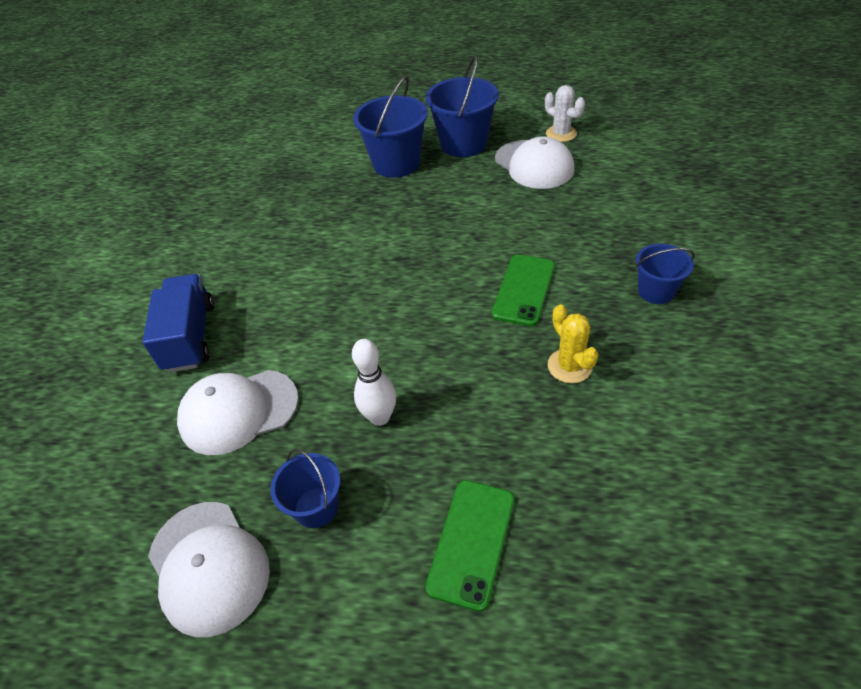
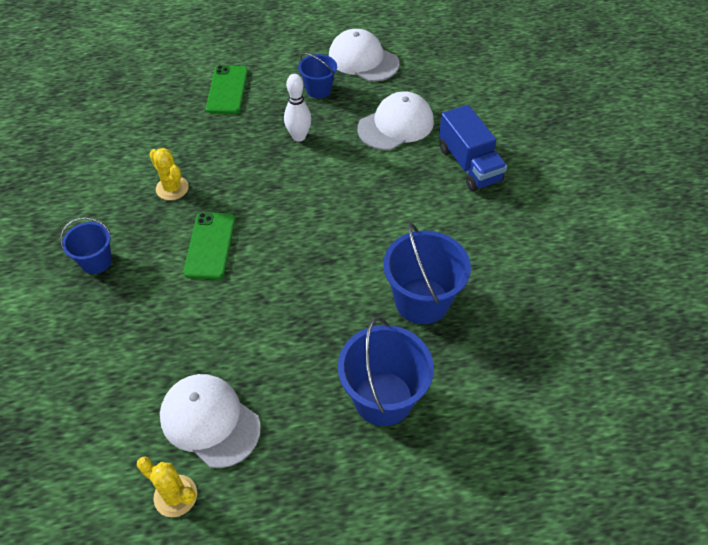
camera: 160 degrees right, 5 degrees up
(463, 144) = (307, 452): blue bucket -> blue bucket (422, 301)
(561, 134) = (175, 496): white cactus -> yellow cactus

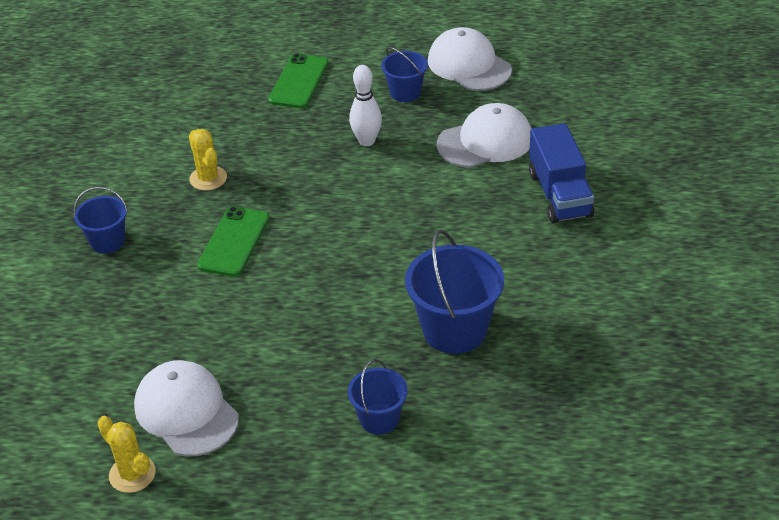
camera: 15 degrees right, 10 degrees down
(383, 398) = (379, 419): blue bucket -> blue bucket, size x0.58

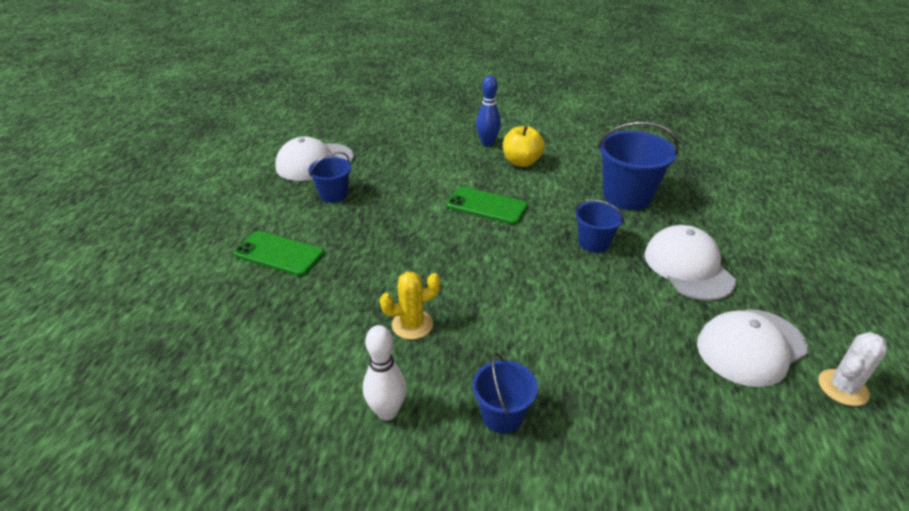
camera: 85 degrees left, 5 degrees down
(132, 474) = (843, 388): yellow cactus -> white cactus
(234, 242) = (516, 308): green phone -> green phone (486, 206)
(367, 141) = (392, 219): white bowling pin -> white bowling pin (387, 411)
(379, 419) = (725, 236): blue bucket -> blue bucket (594, 243)
(485, 141) = (417, 164): white cap -> white cap (688, 267)
(516, 229) = (521, 162): none -> yellow apple
(559, 194) = (487, 143): blue truck -> blue bowling pin

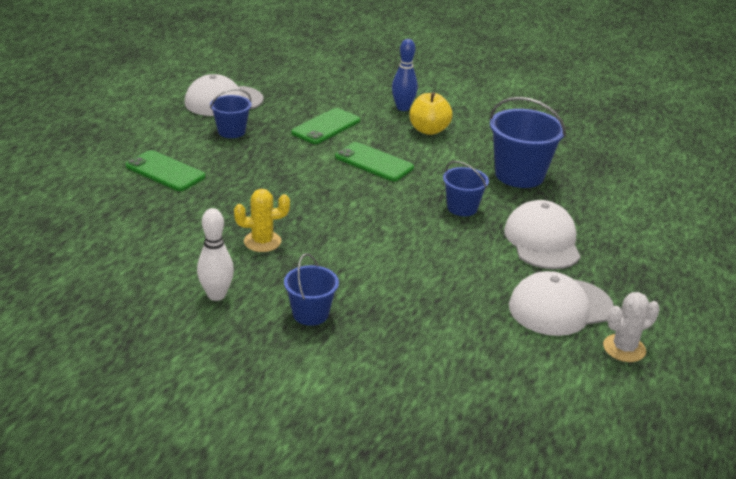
camera: 10 degrees right, 5 degrees down
(424, 174) = (326, 127): none -> green phone

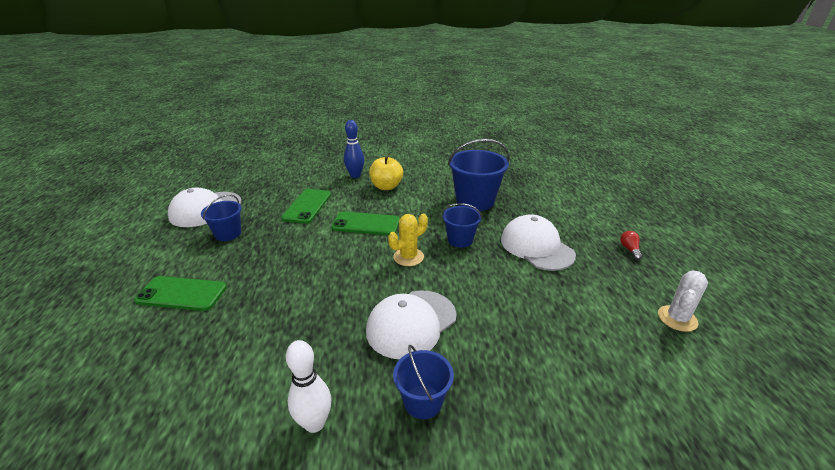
camera: 25 degrees left, 0 degrees up
(262, 241) = (322, 335): yellow cactus -> yellow cactus (408, 257)
(560, 307) = (602, 300): white cap -> white cap (411, 323)
(652, 278) = (629, 249): none -> red light bulb

